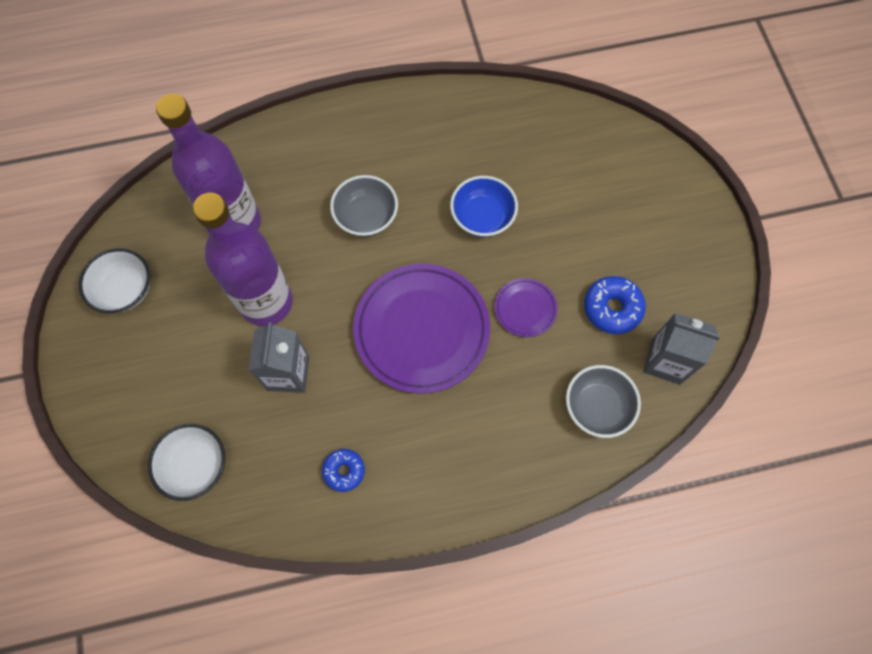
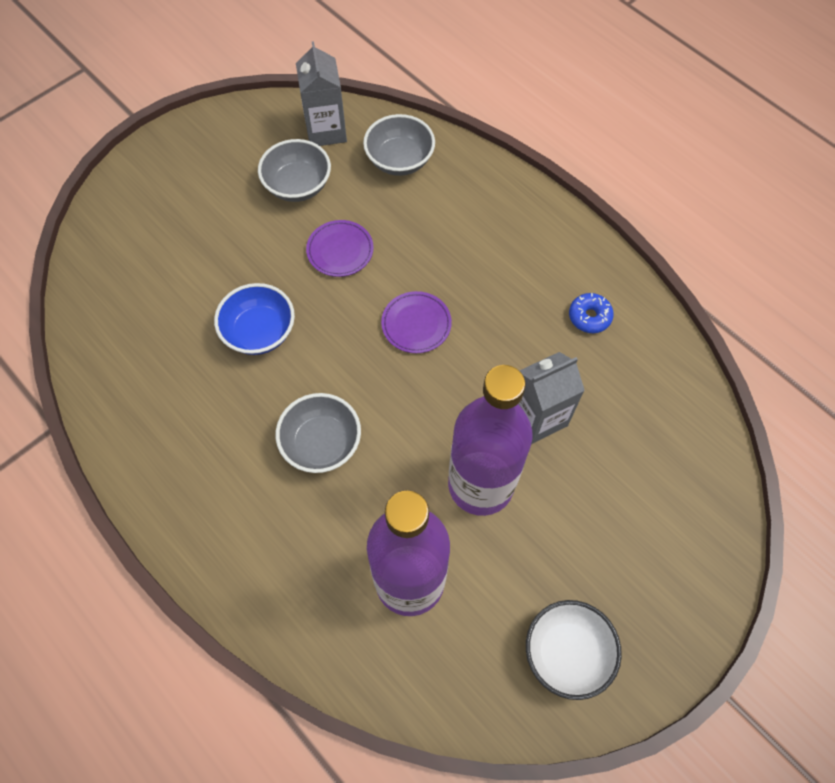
camera: 120 degrees left, 5 degrees down
(195, 466) = (680, 444): white bowl -> none
(421, 330) = (416, 324): purple plate -> purple plate, size x0.47
(612, 308) = (298, 186): blue donut -> grey bowl

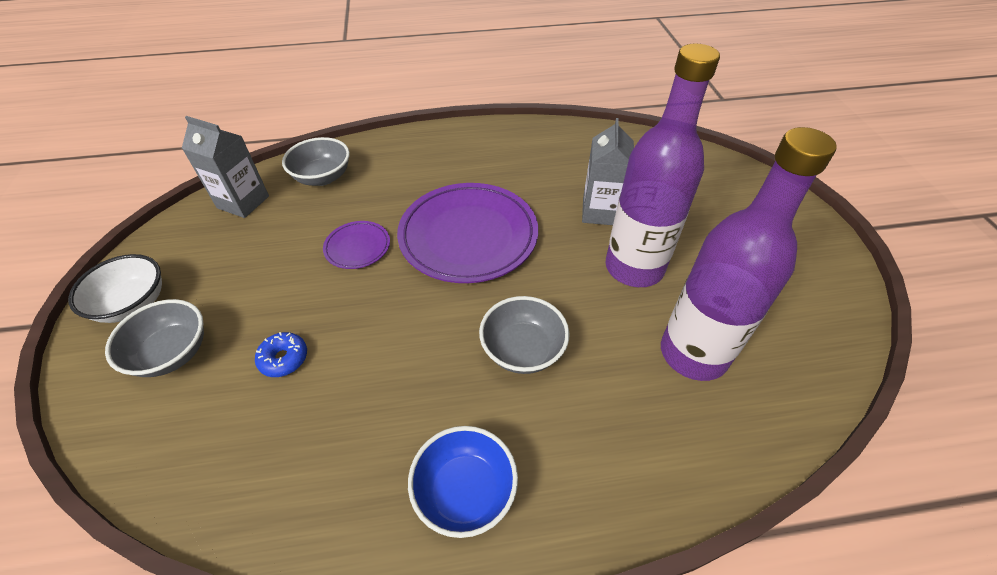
camera: 55 degrees left, 15 degrees down
(259, 332) = (374, 340): blue bowl -> blue bowl (465, 491)
(298, 186) = (268, 243): grey bowl -> grey bowl (172, 353)
(416, 324) = (468, 236): purple plate -> purple plate, size x2.14
(567, 653) = (800, 288): white bowl -> white bowl (133, 304)
(589, 317) = (545, 153): blue donut -> blue donut (284, 359)

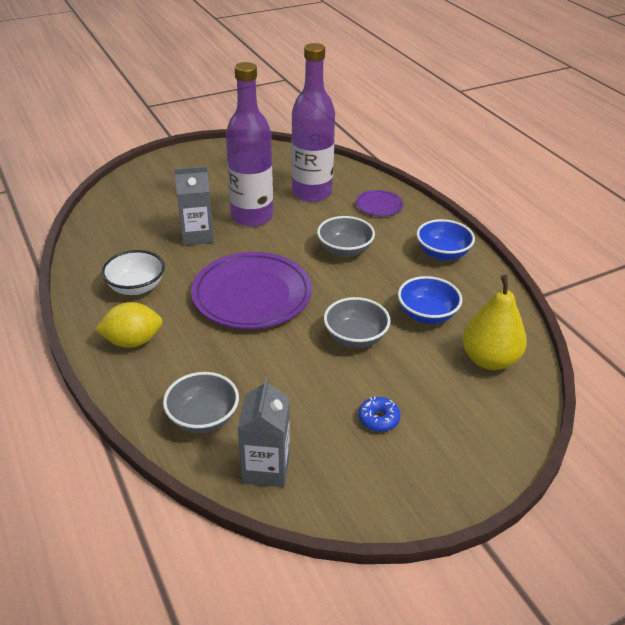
camera: 110 degrees left, 10 degrees down
(133, 304) = (429, 477): white bowl -> white bowl (136, 287)
(172, 353) = (452, 418): grey bowl -> grey bowl (355, 337)
(215, 440) = (489, 359): none -> yellow pear
(284, 359) = (416, 353): blue donut -> blue donut (378, 419)
(339, 400) = (427, 315): none -> blue bowl
(357, 247) = (292, 354): purple plate -> purple plate (379, 205)
(441, 151) = (133, 341): none -> yellow lemon

